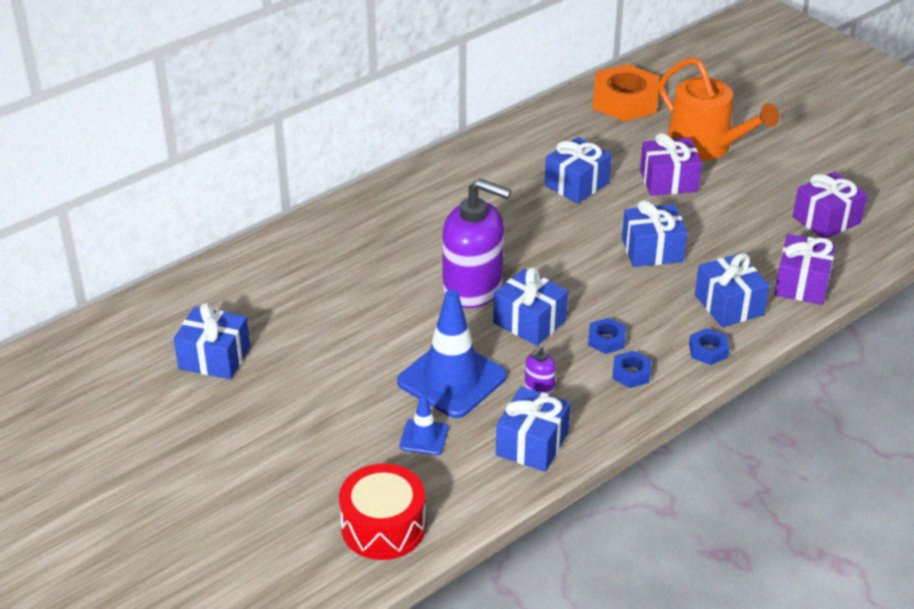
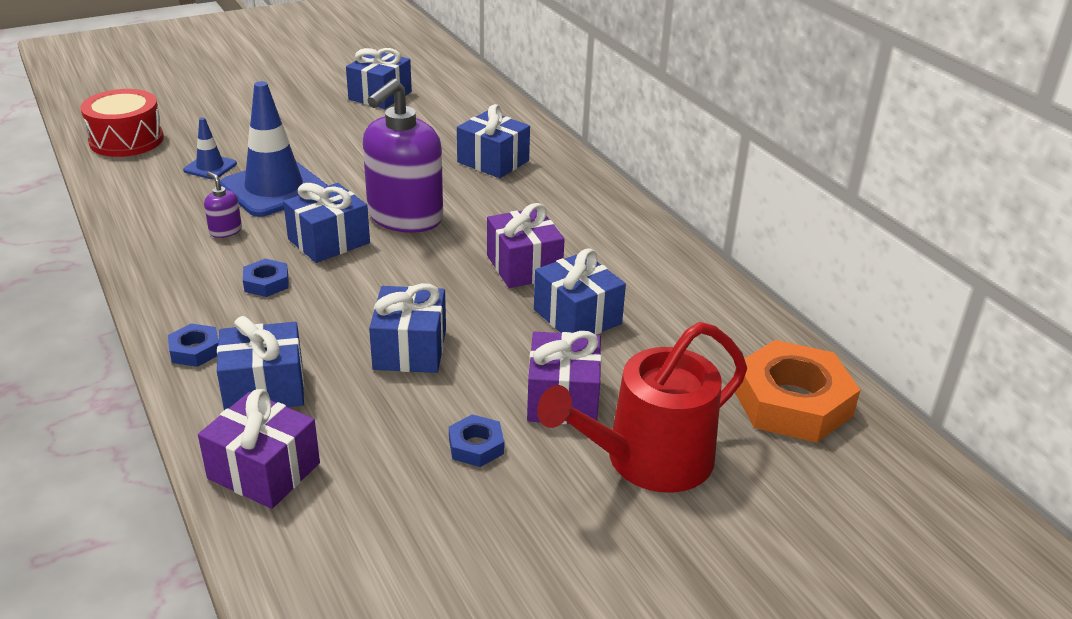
camera: 100 degrees right, 5 degrees down
(532, 444) = (153, 215): blue gift -> blue gift (493, 161)
(631, 373) = (201, 288): blue nut -> blue nut (476, 446)
(705, 146) = (648, 460): orange watering can -> red watering can
(826, 220) = (401, 550): purple gift -> purple gift (524, 266)

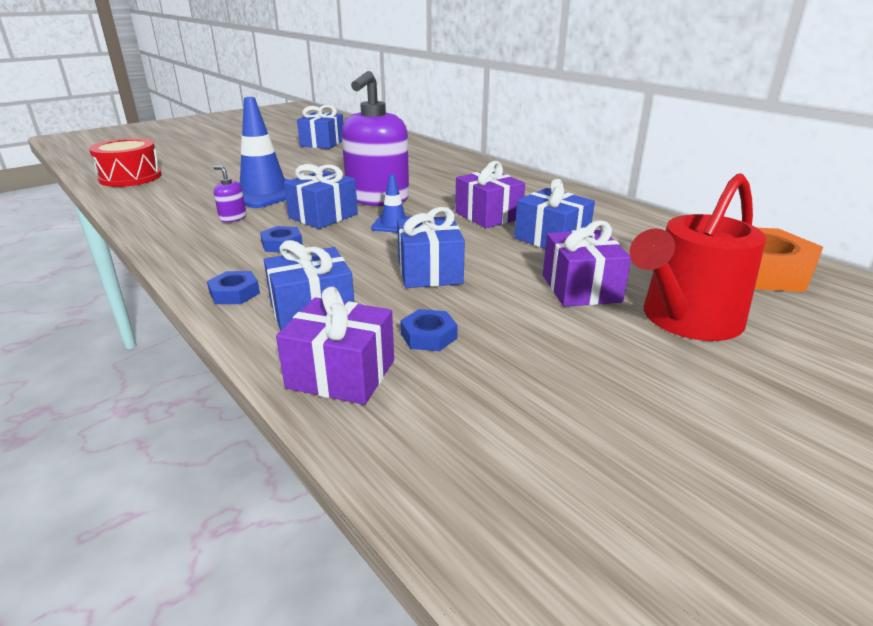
camera: 10 degrees left, 5 degrees down
(210, 167) = (206, 186): blue traffic cone -> blue traffic cone (393, 224)
(476, 446) = (531, 329): blue nut -> blue nut (429, 336)
(493, 161) = (425, 166): blue gift -> none

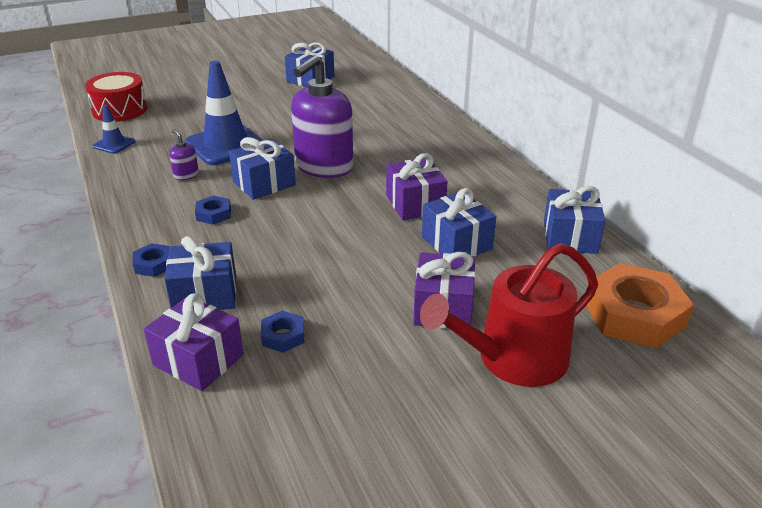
camera: 15 degrees right, 5 degrees up
(393, 224) = (321, 203): blue traffic cone -> blue traffic cone (114, 144)
(429, 272) = (321, 266): blue gift -> blue gift (570, 237)

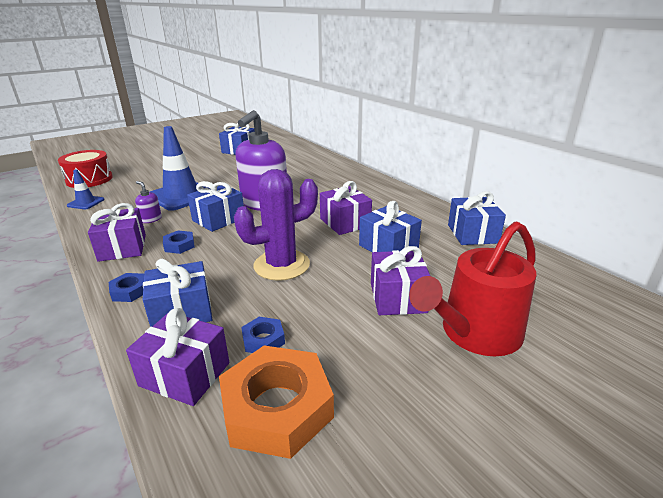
camera: 10 degrees left, 5 degrees down
(151, 210) = (122, 247): none -> purple gift
(323, 252) = (281, 265): none -> purple cactus
(634, 314) = (551, 284): orange nut -> orange nut (277, 407)

